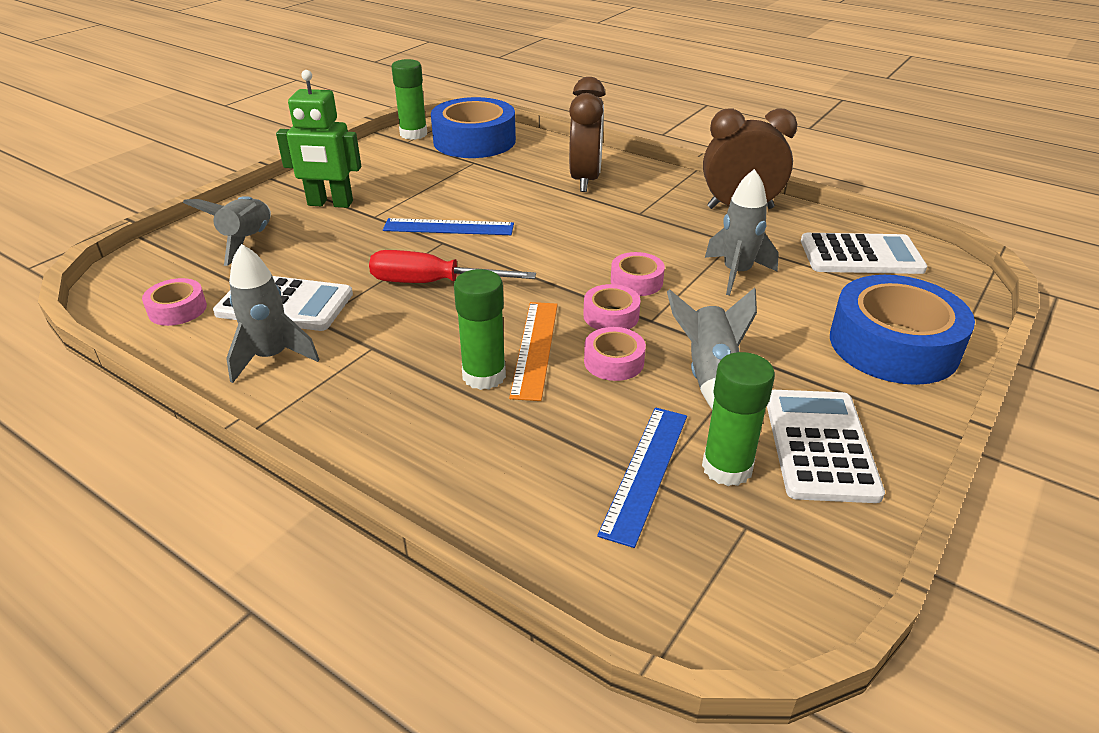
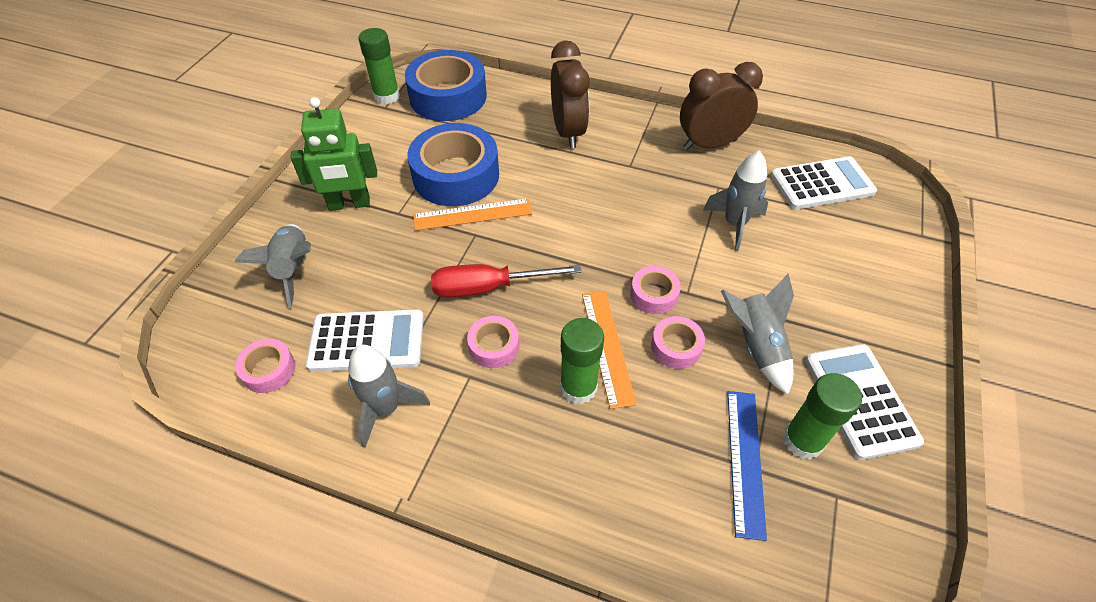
camera: 15 degrees left, 15 degrees up
(448, 227) = (472, 214): blue ruler -> orange ruler
(636, 281) = (659, 250): pink tape -> pink tape (494, 346)
(893, 345) = (877, 280): blue tape -> blue tape (456, 175)

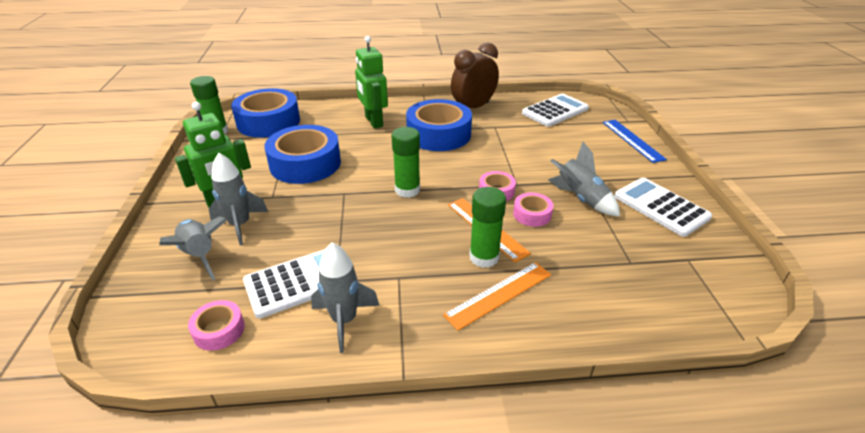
camera: 25 degrees left, 15 degrees down
(472, 214) = (334, 182): orange ruler -> orange ruler (499, 294)
(488, 287) = (376, 220): red screwdriver -> none
(494, 346) = (405, 253): pink tape -> none
(568, 132) = (373, 122): brown clock -> green robot
(636, 177) = (438, 134): none -> blue tape
(734, 224) = (519, 142): grey rocket -> grey rocket (240, 225)
(745, 461) = (622, 260): blue ruler -> blue ruler (632, 140)
(802, 440) = (646, 238): green glue stick -> green glue stick (407, 190)

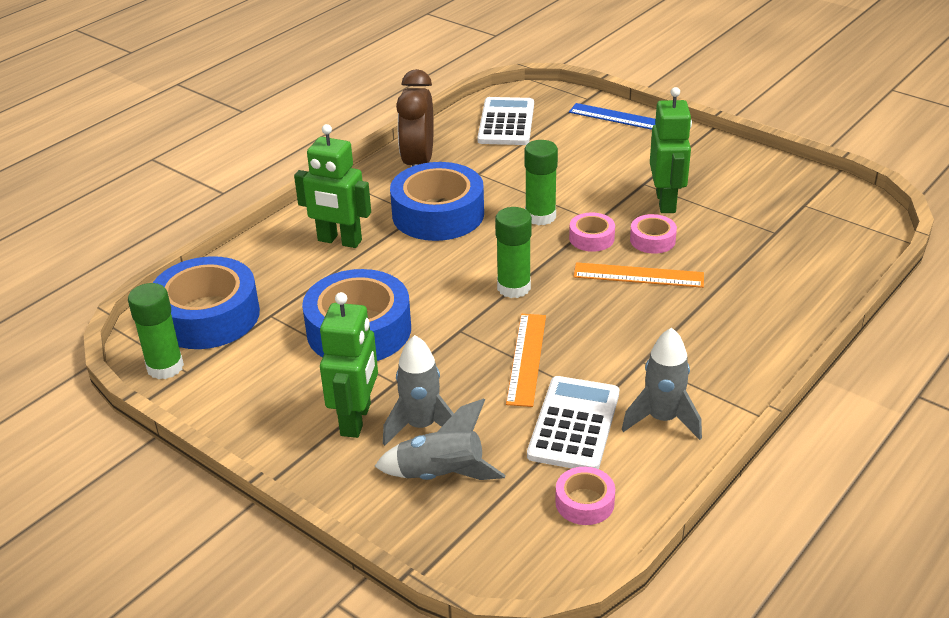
camera: 45 degrees left, 0 degrees up
(484, 257) = (676, 300): green glue stick -> green glue stick (540, 216)
(499, 294) = (731, 318): orange ruler -> orange ruler (526, 358)
(580, 199) = (666, 202): grey rocket -> green robot
(661, 207) = (731, 172): white calculator -> none

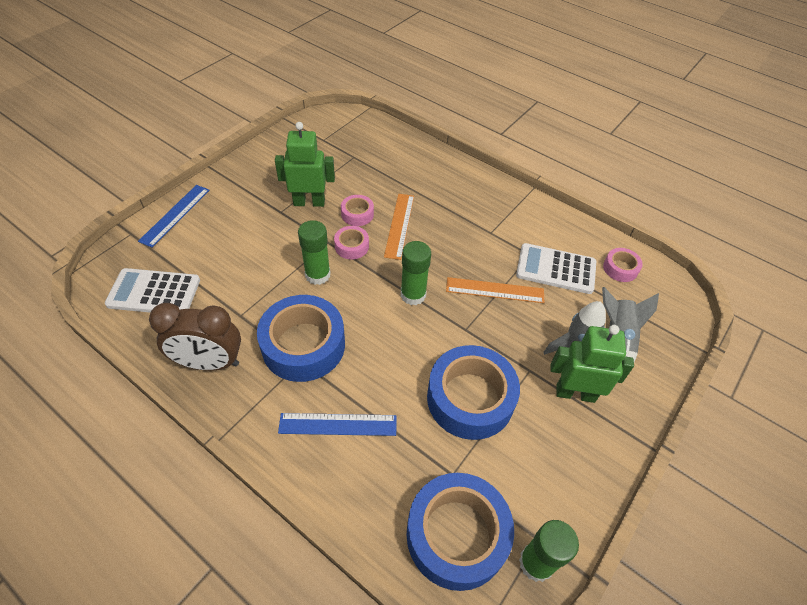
camera: 95 degrees left, 15 degrees up
(339, 241) = (338, 424): green robot -> blue ruler
(662, 419) = (543, 228): grey rocket -> none

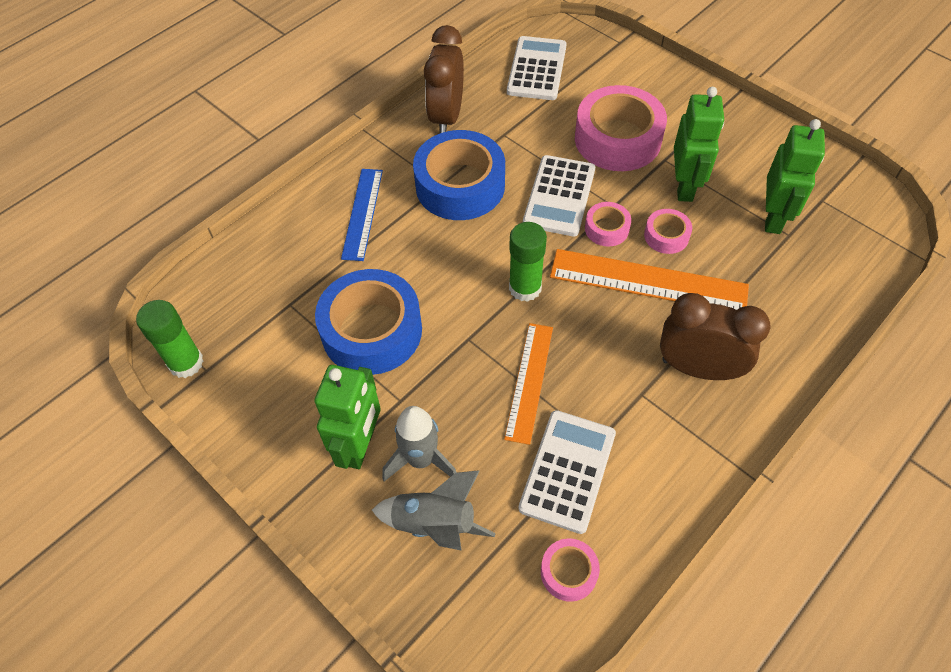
camera: 100 degrees right, 5 degrees up
(175, 215) = (650, 71): blue ruler -> none
(255, 238) = (617, 139): none -> pink tape
(317, 275) = (559, 196): green glue stick -> white calculator
(339, 162) = (773, 217): none -> green robot
(399, 225) = (648, 281): orange ruler -> orange ruler, size x1.54
(456, 535) = (231, 301): blue tape -> none
(466, 205) = (698, 368): none -> brown clock

